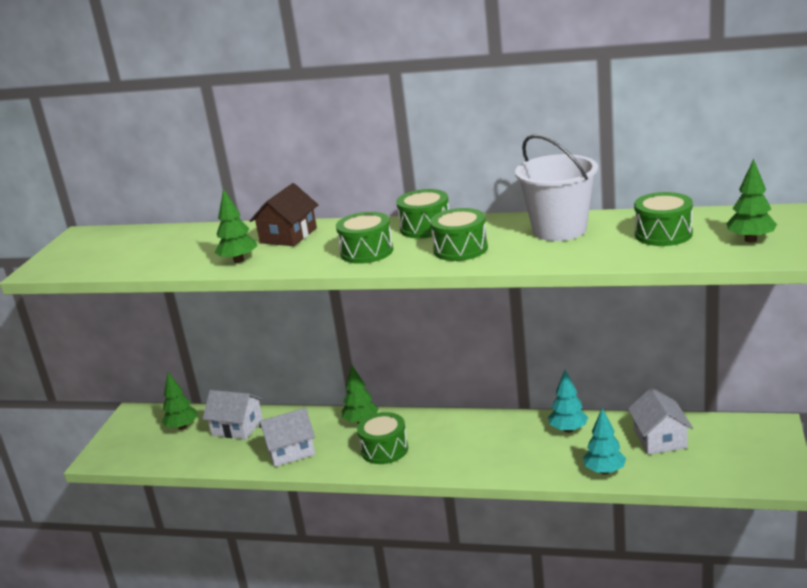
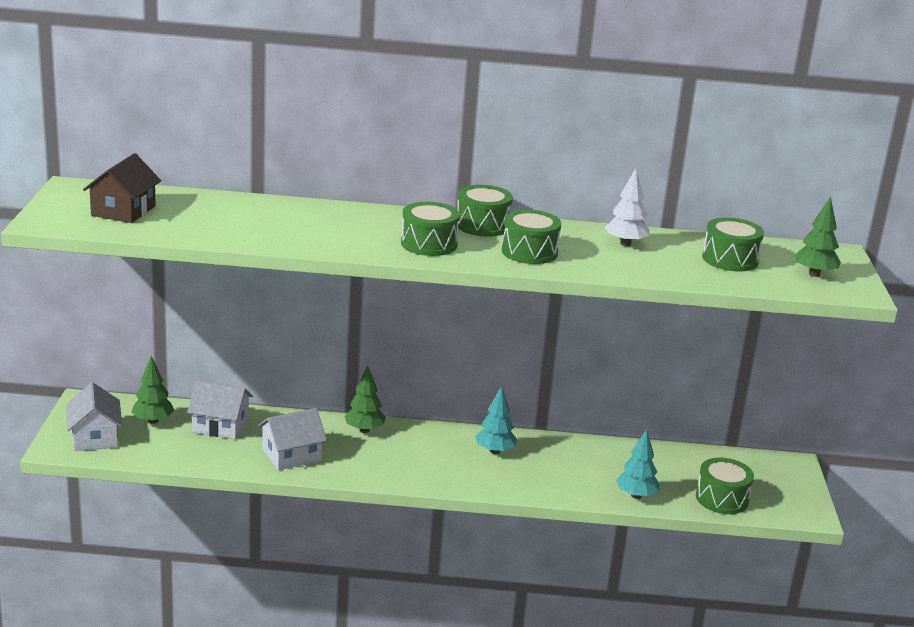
camera: 15 degrees left, 0 degrees up
(238, 260) = (286, 238): green tree -> none
(288, 235) = (331, 217): brown house -> brown house (123, 211)
(384, 449) = (398, 460): green drum -> green drum (722, 499)
(559, 230) = (625, 244): white bucket -> white tree
(568, 429) = (591, 453): turquoise tree -> turquoise tree (495, 451)
(660, 439) = (685, 468): white house -> white house (95, 437)

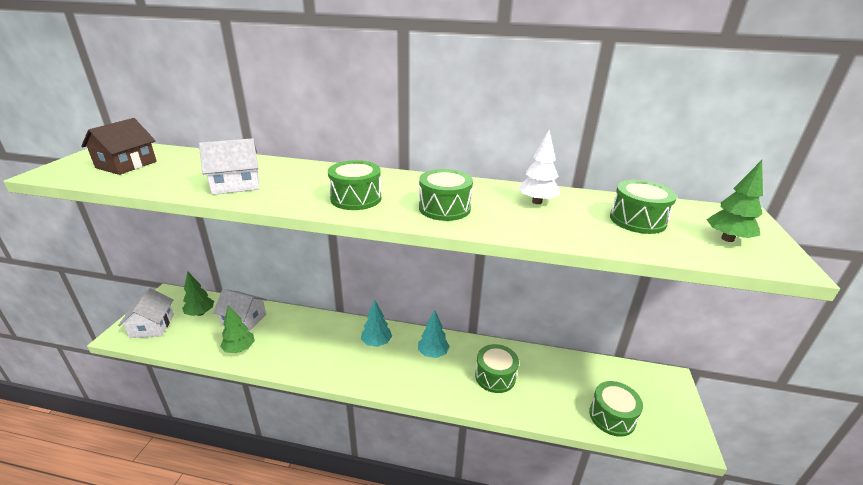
camera: 10 degrees right, 5 degrees up
(291, 455) = (280, 349): white house -> white house (236, 184)
(364, 430) = (343, 328): green tree -> green tree (239, 349)
(482, 225) = (413, 182): green drum -> green drum (495, 376)
(636, 495) = (538, 408): turquoise tree -> turquoise tree (376, 343)

